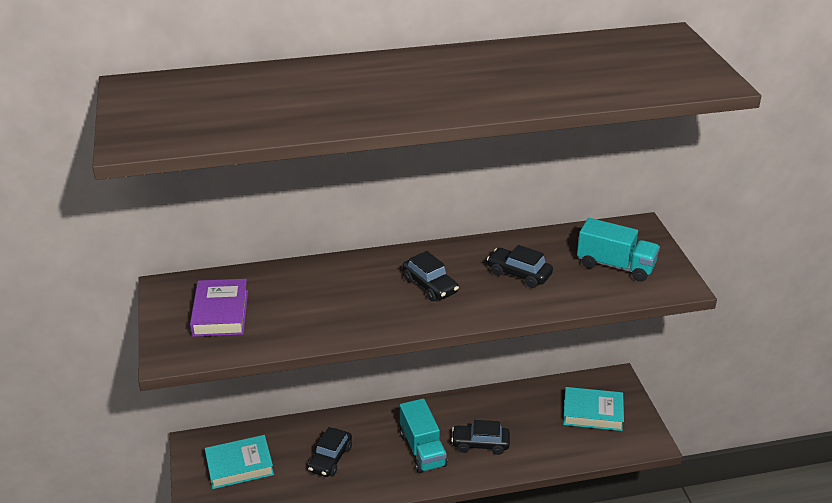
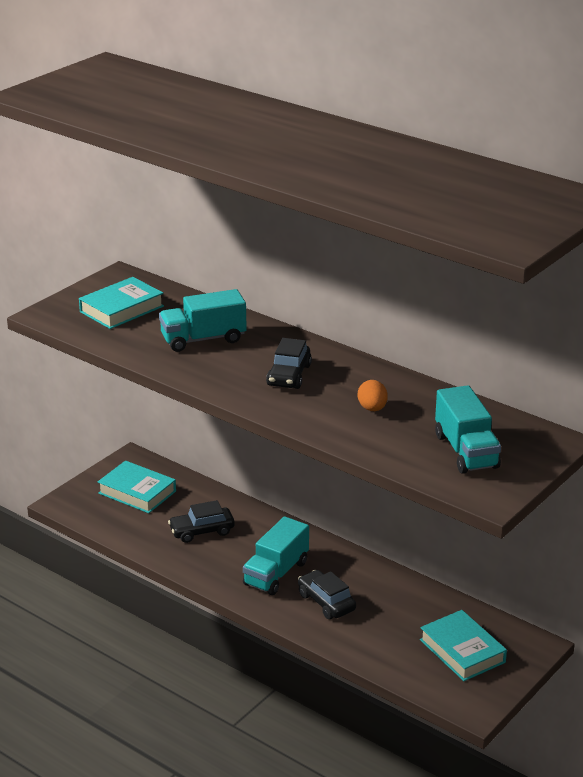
camera: 50 degrees right, 5 degrees down
(220, 313) = (122, 309): purple book -> turquoise book
(325, 297) = (203, 339): none -> turquoise truck
(519, 274) = (372, 408): black car -> orange egg

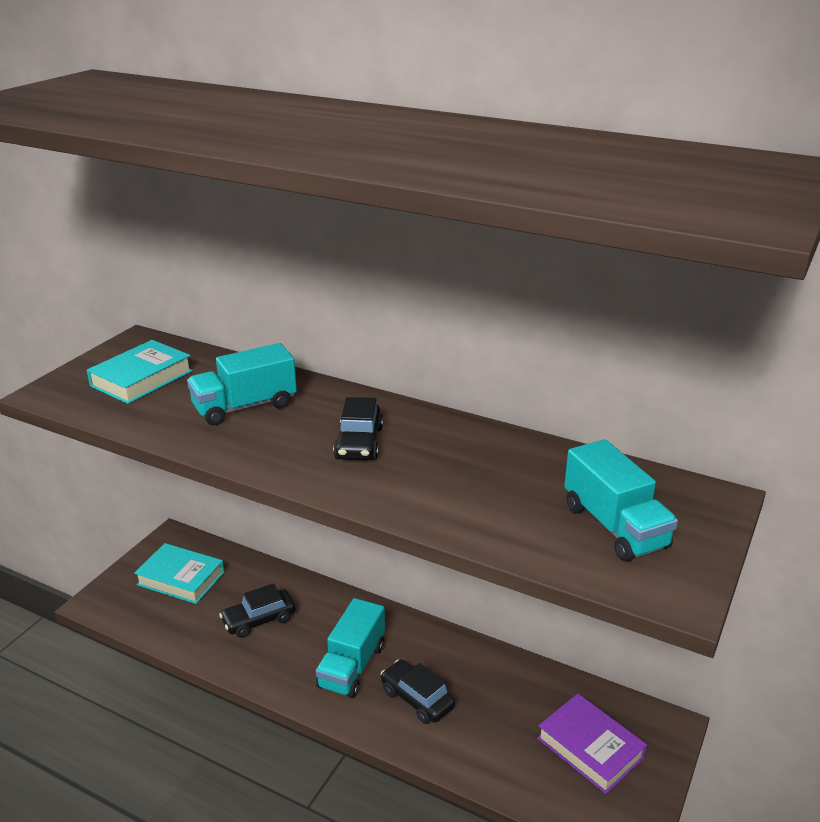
camera: 10 degrees left, 0 degrees up
(372, 408) = (474, 478): orange egg -> none
(462, 651) = (590, 748): turquoise book -> purple book

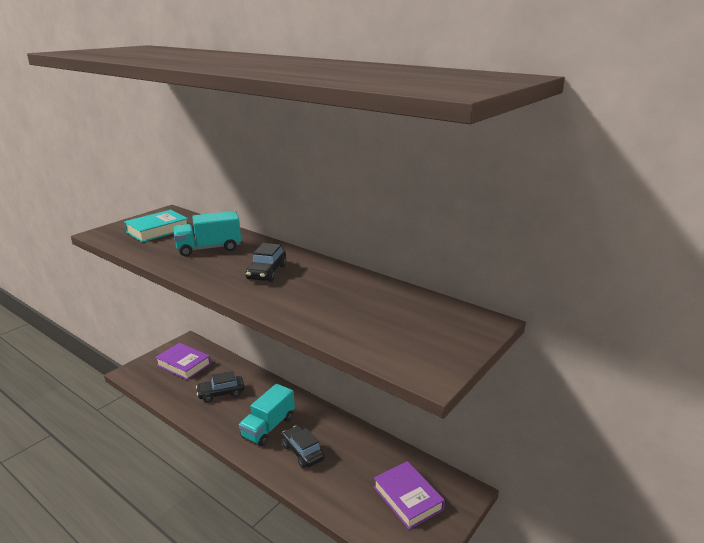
camera: 10 degrees right, 5 degrees down
(181, 578) = (183, 364): turquoise book -> purple book
(614, 526) = (408, 331): turquoise truck -> none

